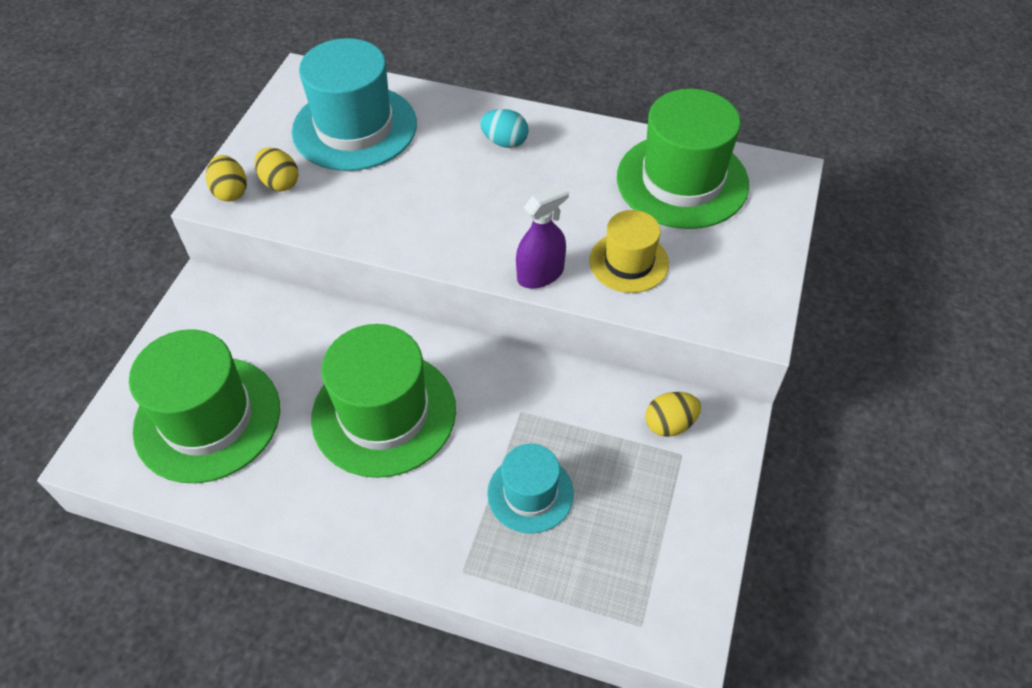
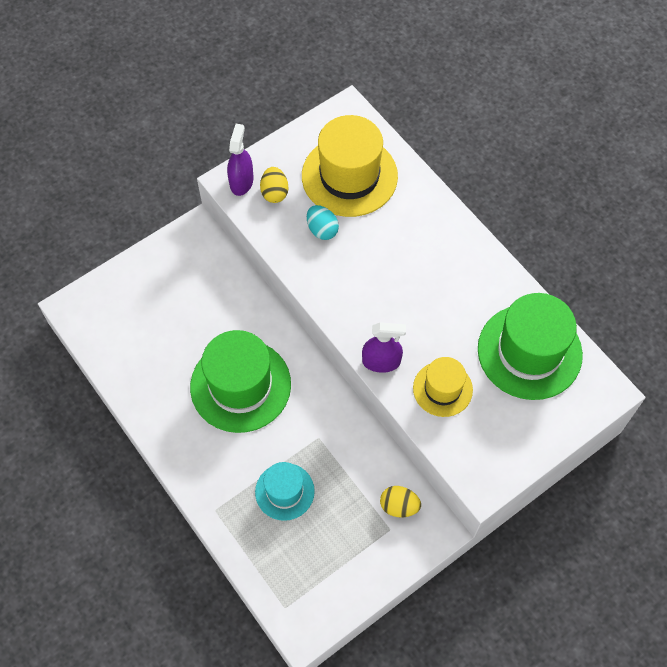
camera: 35 degrees right, 10 degrees up
(207, 419) = (144, 324): green hat -> none
(231, 192) = (241, 182): yellow egg -> purple spray bottle
(354, 128) = (349, 176): turquoise hat -> yellow hat
(505, 142) = (437, 247): turquoise egg -> turquoise egg (322, 230)

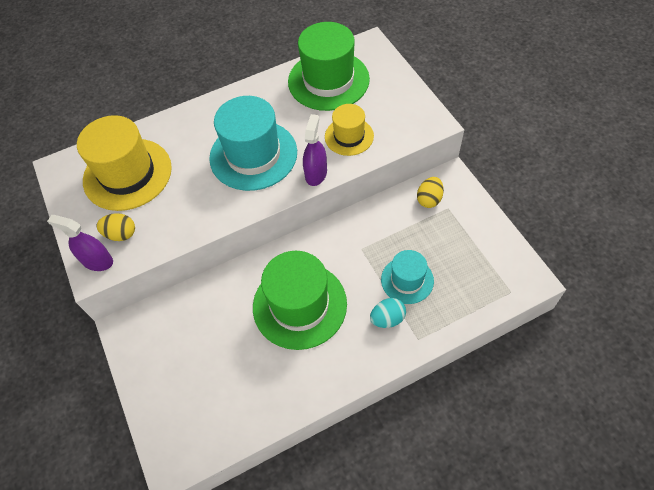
camera: 75 degrees left, 5 degrees down
(322, 230) = (175, 201): turquoise egg -> turquoise egg (387, 319)
(396, 292) = (253, 155): none -> turquoise hat

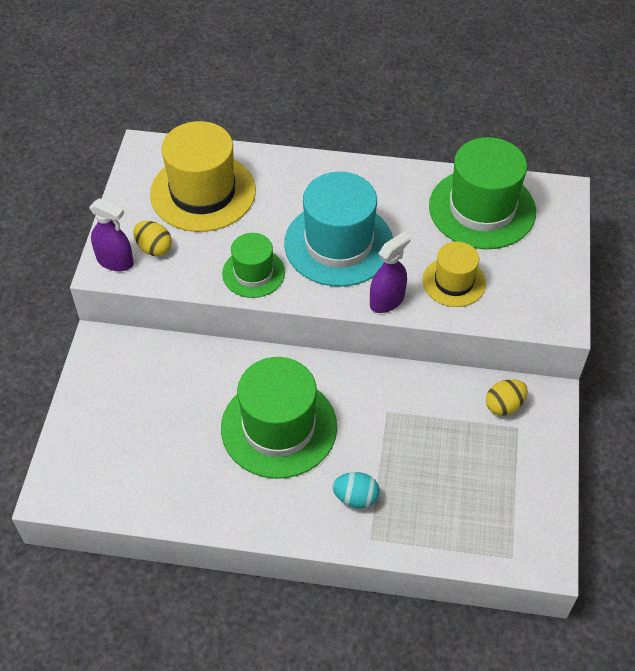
camera: 30 degrees right, 5 degrees down
(97, 261) = (115, 261): purple spray bottle -> purple spray bottle turned 150 degrees clockwise
(209, 209) = (253, 273): none -> green hat
(407, 280) = (408, 473): turquoise hat -> none

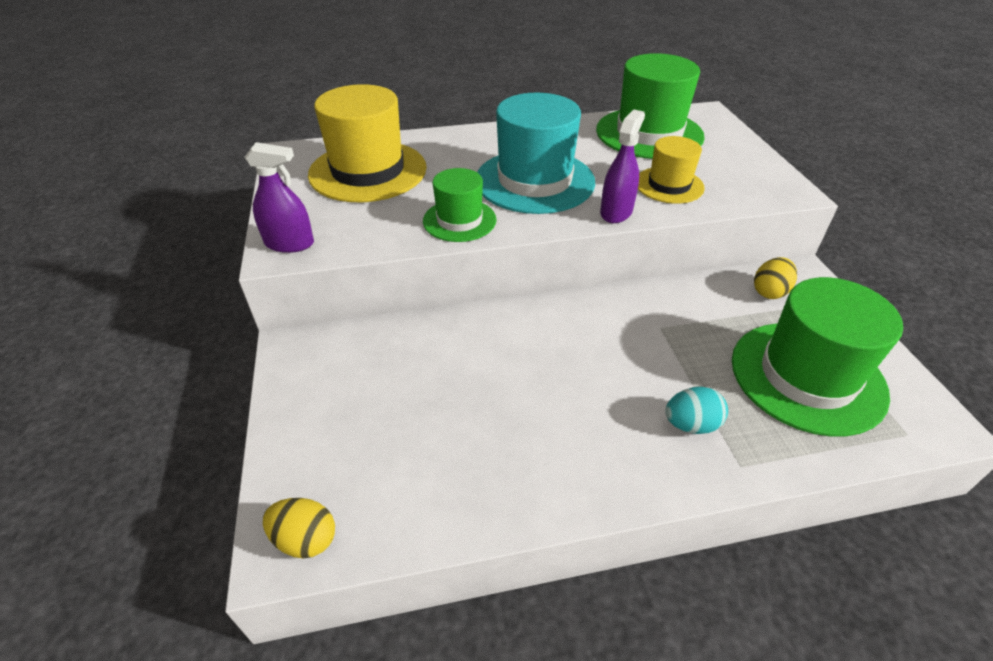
camera: 20 degrees left, 10 degrees down
(154, 248) = (333, 223): yellow egg -> yellow egg (305, 539)
(279, 427) = (554, 375): green hat -> green hat (807, 376)

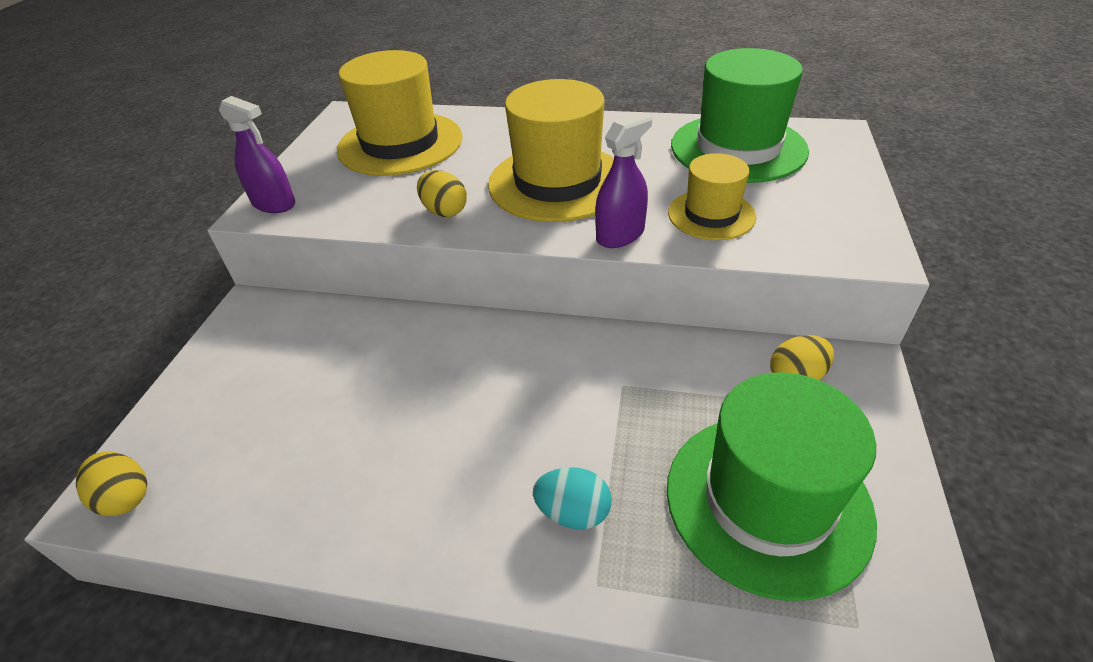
camera: 25 degrees right, 0 degrees up
(459, 220) = (444, 211): green hat -> yellow egg
(534, 181) = (557, 182): turquoise hat -> yellow hat

